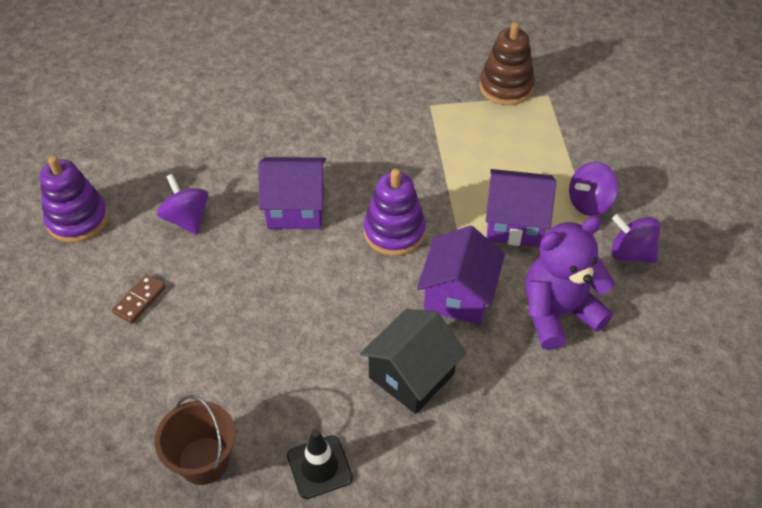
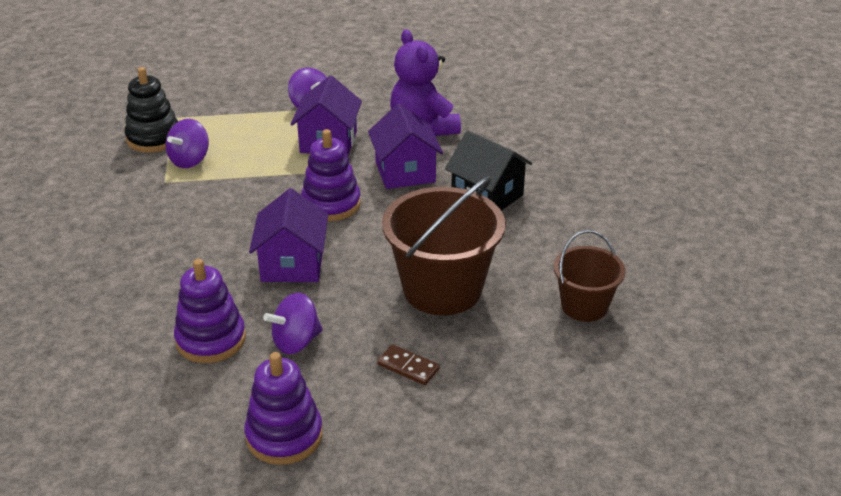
camera: 90 degrees left, 15 degrees down
(199, 163) = (211, 339): none -> purple stacking toy
(246, 328) = (442, 289): none -> brown bucket
(319, 467) = (578, 242): black traffic cone -> none
(458, 295) = (405, 172): purple house -> purple house turned 60 degrees clockwise
(506, 87) = (154, 138): brown stacking toy -> black stacking toy
(630, 253) = (366, 93): purple spinning top -> purple spinning top (190, 160)

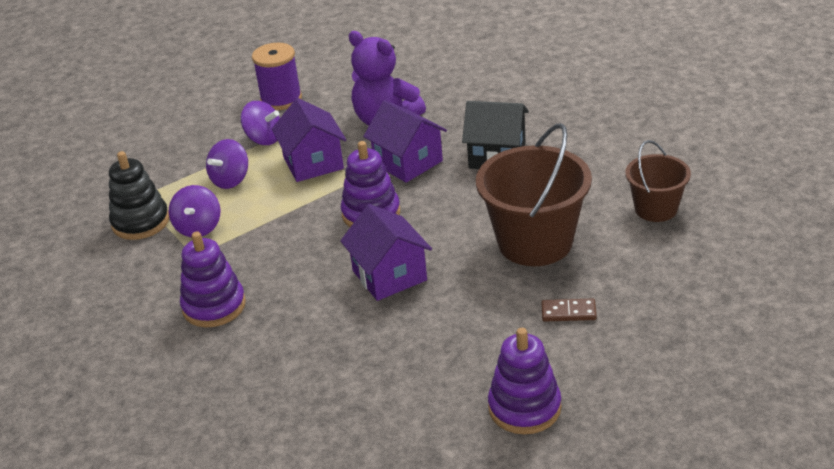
camera: 25 degrees left, 0 degrees up
(211, 339) = (383, 364): purple stacking toy -> purple stacking toy (214, 306)
(296, 342) = (458, 334): purple spinning top -> purple spinning top (231, 180)
(357, 78) = (281, 99): none -> purple spool

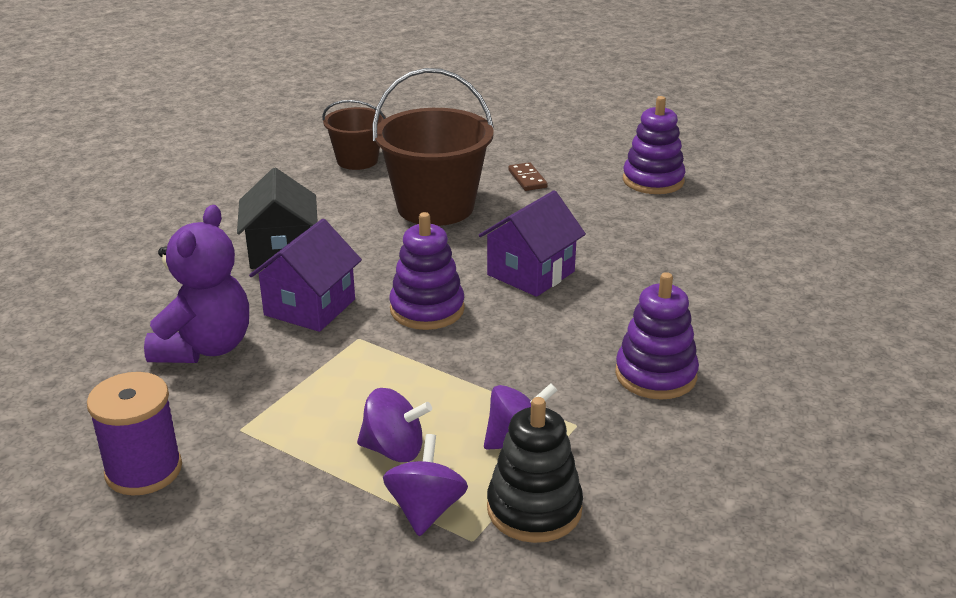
camera: 115 degrees left, 5 degrees down
(264, 139) = (272, 451): purple spinning top -> purple spinning top (426, 510)
(313, 163) = (329, 383): purple house -> none

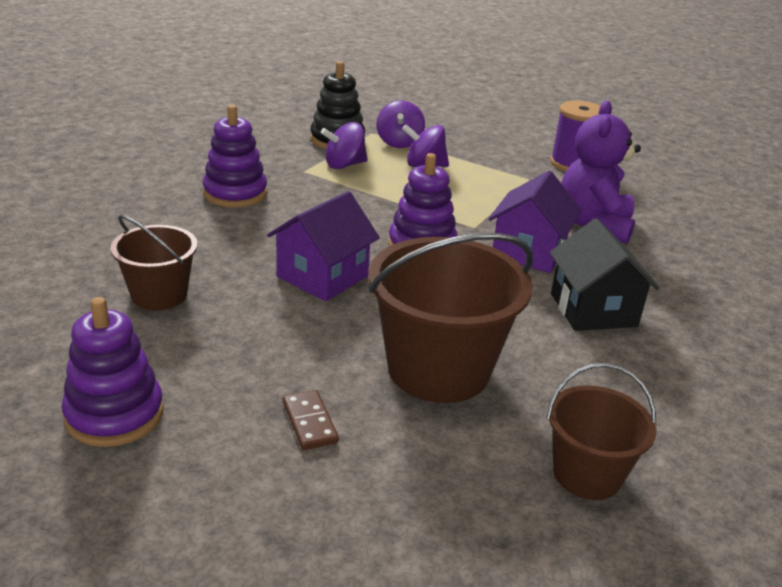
camera: 175 degrees right, 0 degrees up
(671, 252) = (159, 295): none -> brown bucket

